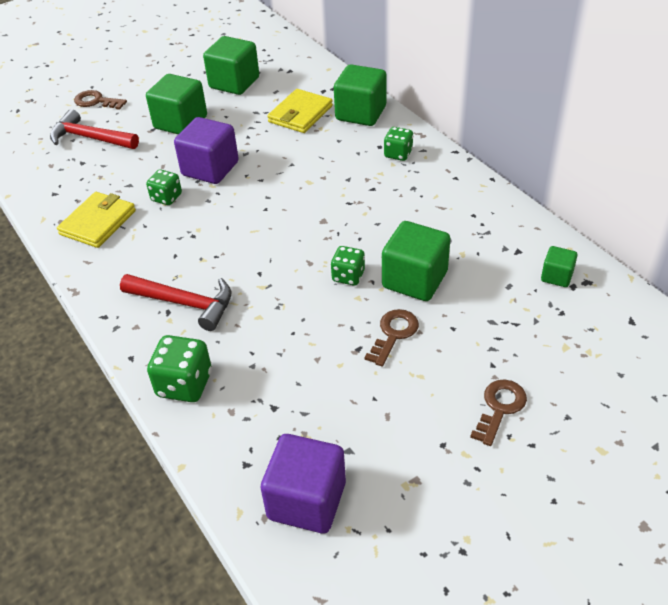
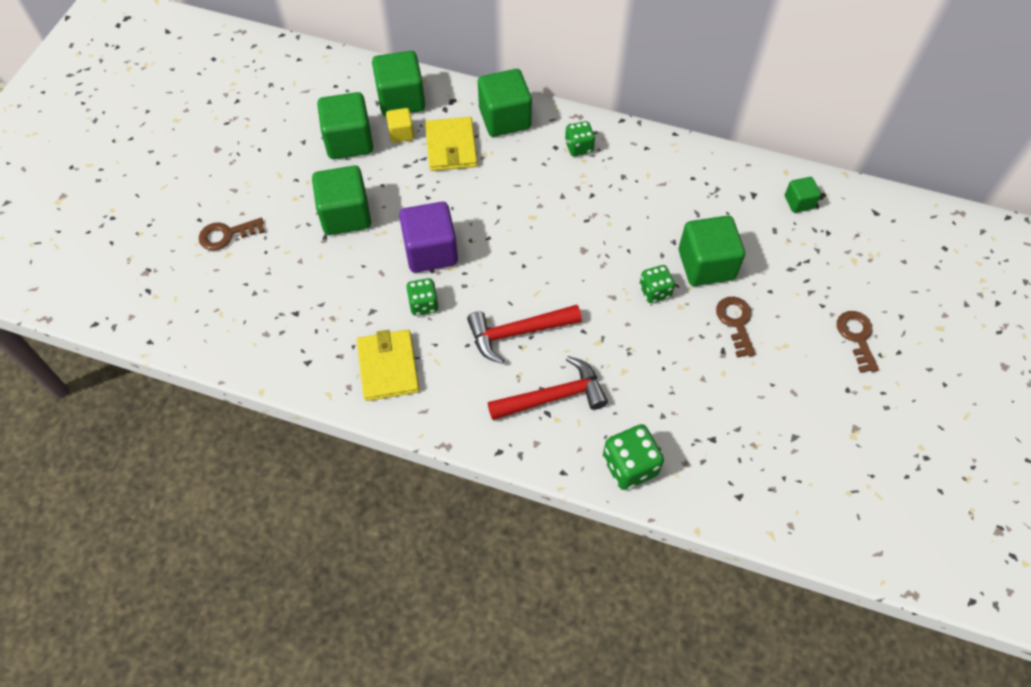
camera: 40 degrees left, 15 degrees up
(90, 138) = (271, 281): red hammer -> red hammer (517, 333)
(275, 92) = (401, 133): none -> yellow cube
(298, 73) = (401, 100): none -> green cube
(307, 500) = (805, 493): purple cube -> none

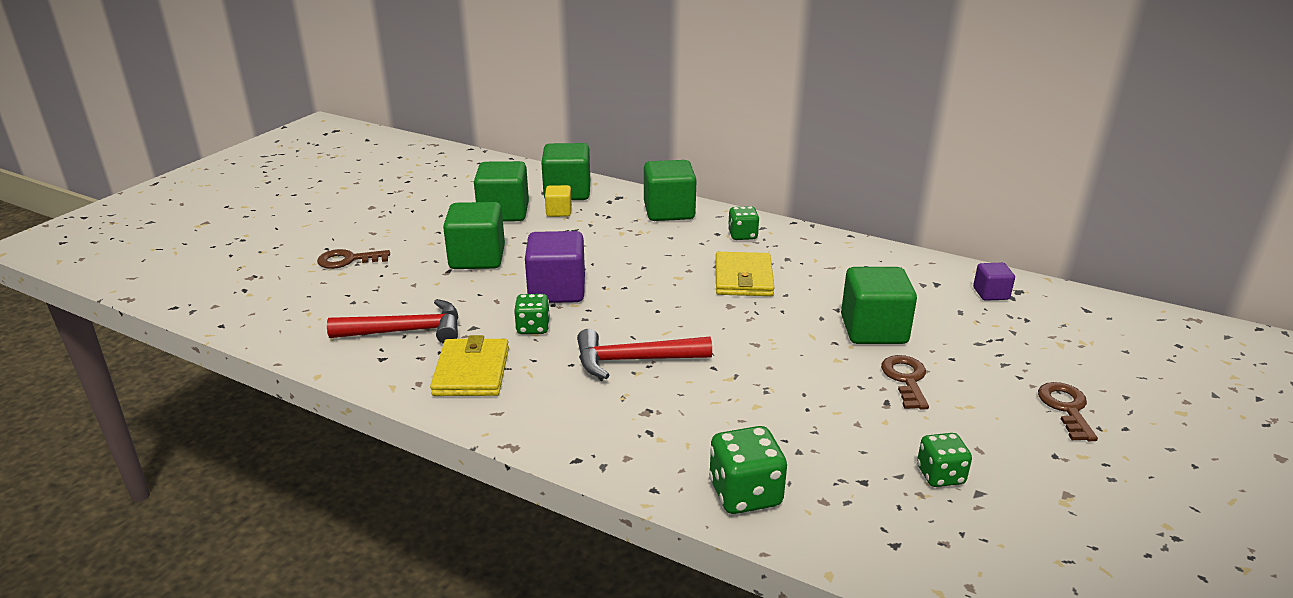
camera: 10 degrees right, 30 degrees down
(451, 147) = (606, 224): yellow wallet -> yellow wallet (743, 278)
(553, 396) = (661, 418): red hammer -> red hammer (407, 331)
(655, 291) = (807, 344): green dice -> green dice (940, 475)
(799, 202) = (991, 294): green cube -> purple cube

